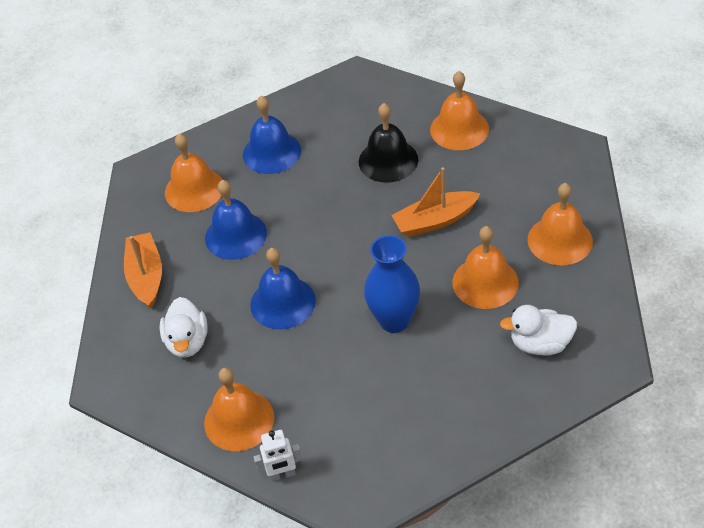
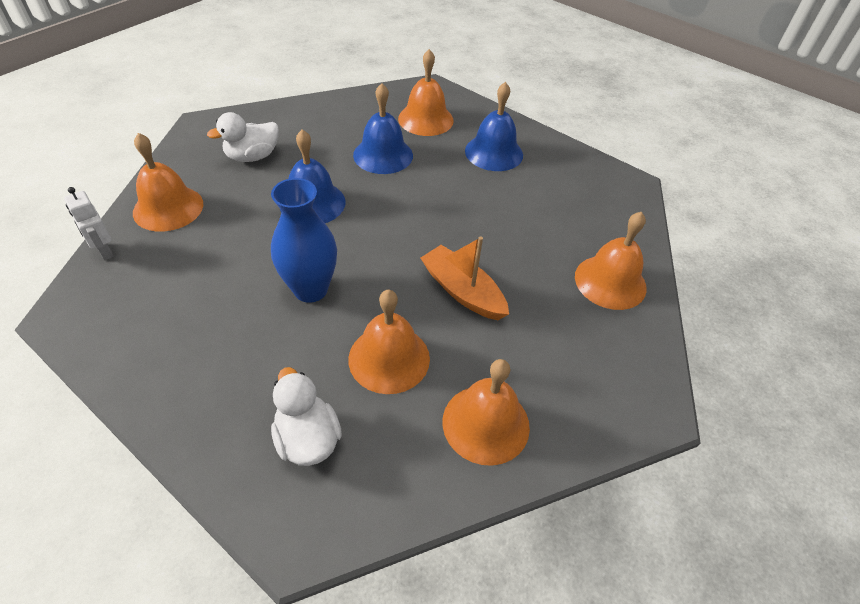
camera: 60 degrees right, 0 degrees up
(146, 276) = (318, 117): orange boat -> none
(388, 160) = (529, 234): black bell -> none

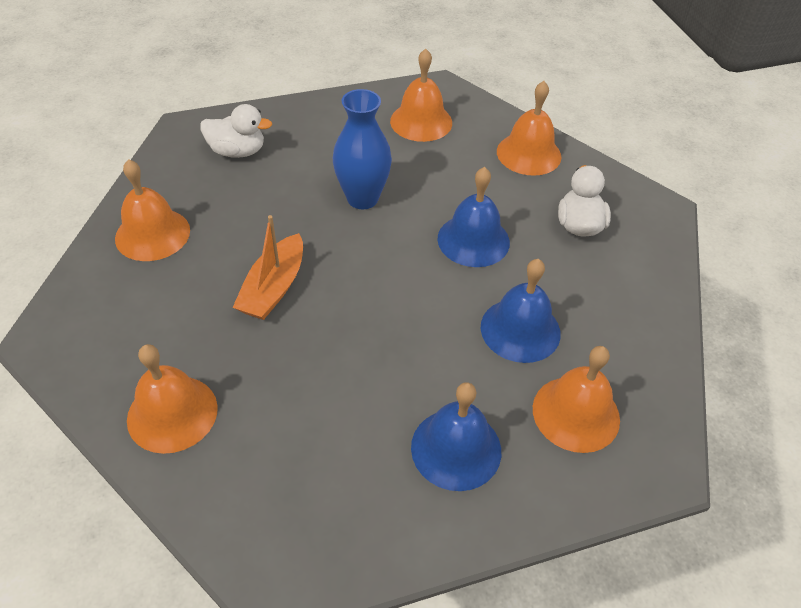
camera: 125 degrees right, 0 degrees up
(105, 251) = (495, 113): white robot -> none
(389, 358) = (255, 212): orange bell -> orange bell (421, 121)
(462, 291) = (274, 288): orange boat -> orange boat turned 120 degrees clockwise

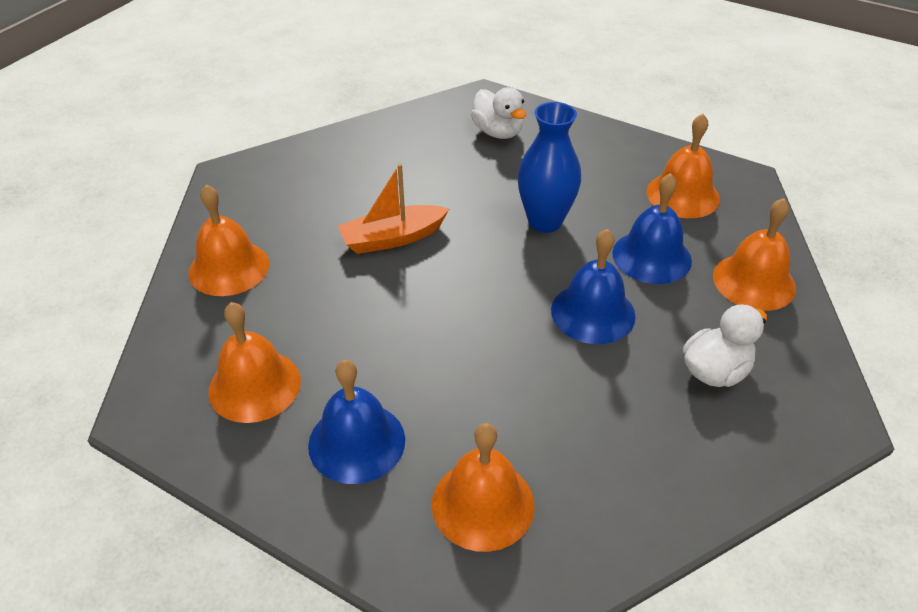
camera: 50 degrees right, 5 degrees down
(152, 234) = (367, 152): orange bell -> orange bell (254, 385)
(520, 329) = (531, 406): blue bell -> blue bell (651, 256)

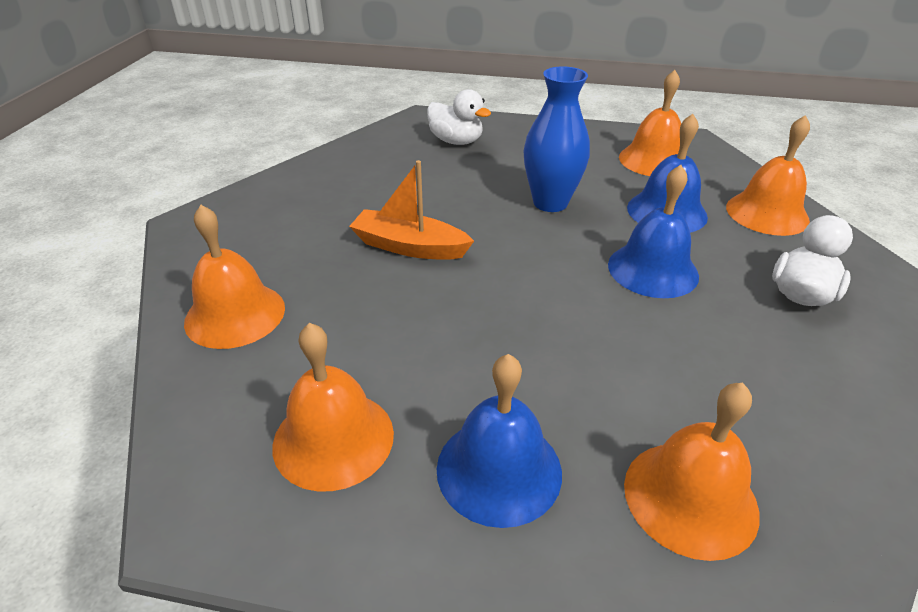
camera: 20 degrees left, 5 degrees down
(392, 238) = (409, 247): orange boat -> orange boat turned 60 degrees clockwise

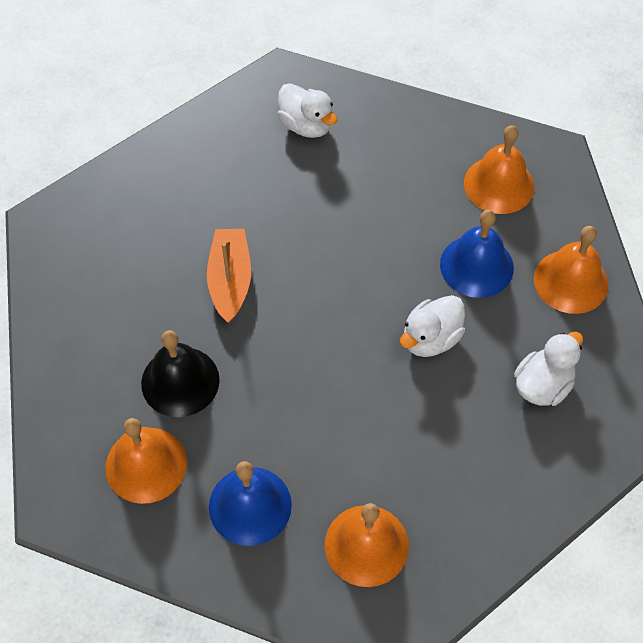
camera: 10 degrees right, 20 degrees up
(235, 314) = (82, 339): orange bell -> none
(367, 340) = (180, 381): none -> black bell
(409, 247) = (230, 280): orange boat -> orange boat turned 60 degrees clockwise
(550, 203) = (372, 238): blue vase -> none
(652, 269) = (430, 339): blue bell -> white duck

